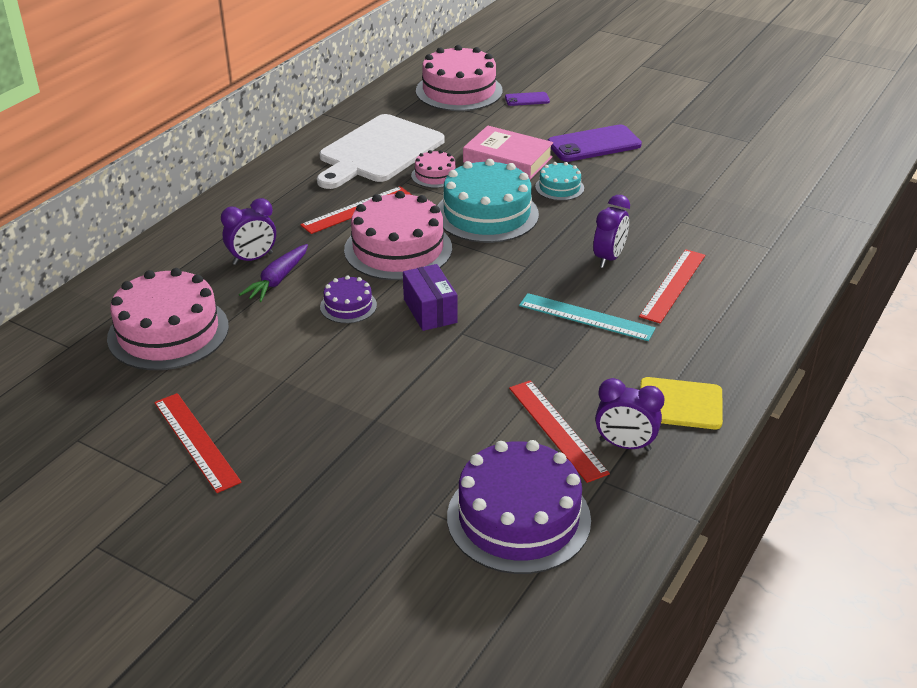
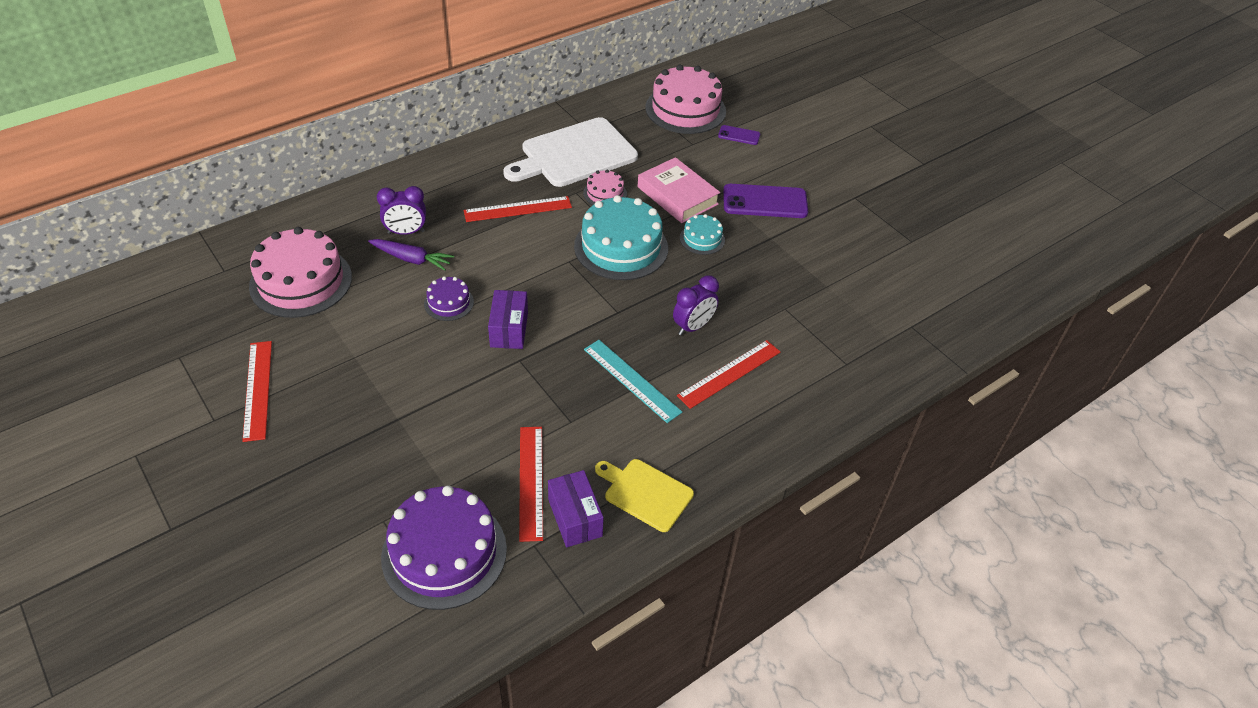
camera: 20 degrees right, 10 degrees up
(278, 280) = (412, 259): purple carrot -> purple carrot turned 120 degrees counterclockwise
(398, 249) = (524, 259): pink cake -> none
(625, 445) = (575, 518): purple clock -> purple box

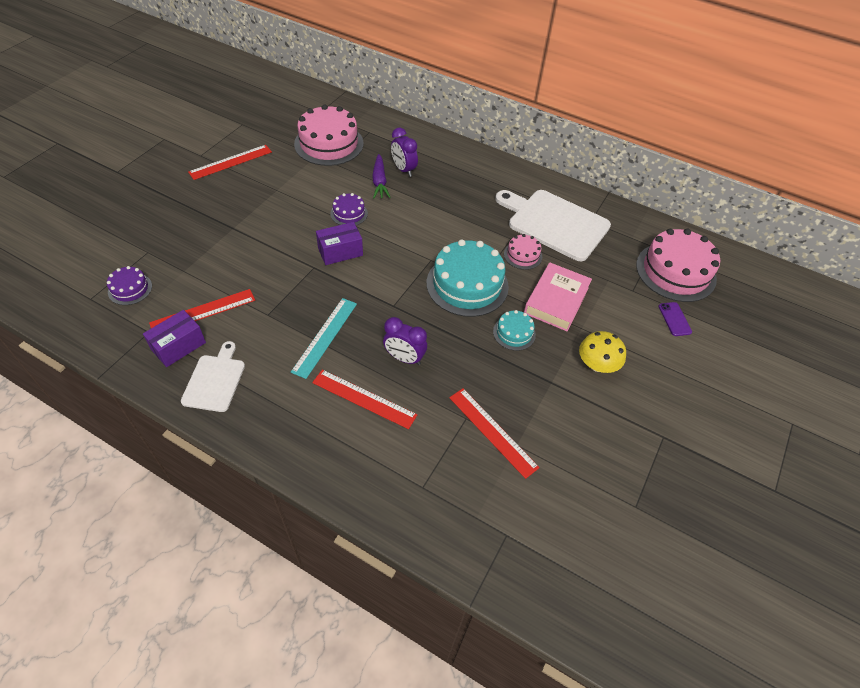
camera: 65 degrees right, 5 degrees up
(444, 552) = (130, 289): purple cake -> purple cake, size x0.49
(518, 209) = (467, 214): red ruler -> red ruler (492, 431)
(645, 493) = (215, 380): yellow cutting board -> white cutting board
(765, 202) = (597, 364): purple phone -> yellow mushroom

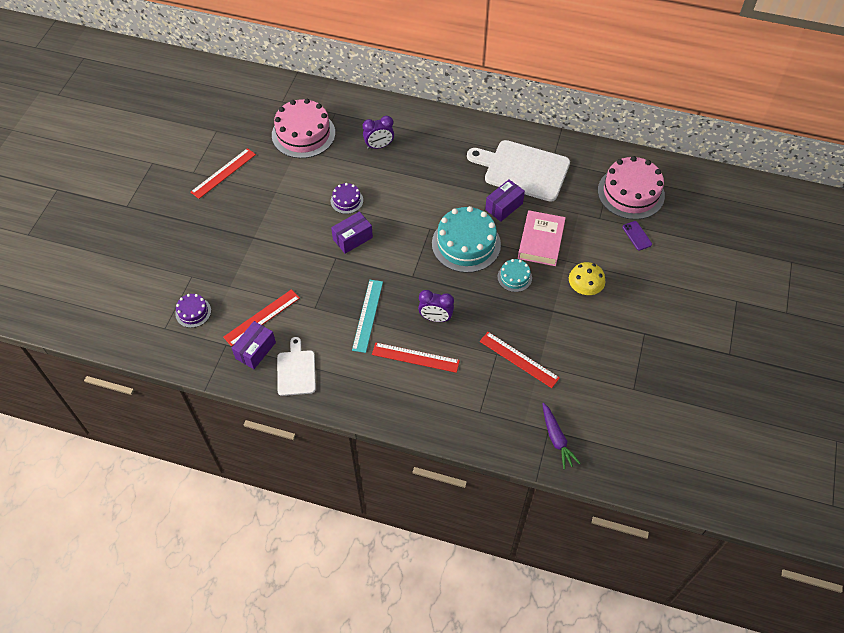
camera: 10 degrees left, 5 degrees up
(379, 181) = (362, 163): purple carrot -> purple carrot (556, 439)
(403, 170) = (379, 146): purple clock -> purple clock turned 60 degrees counterclockwise
(523, 255) = (504, 206): pink cake -> purple box

